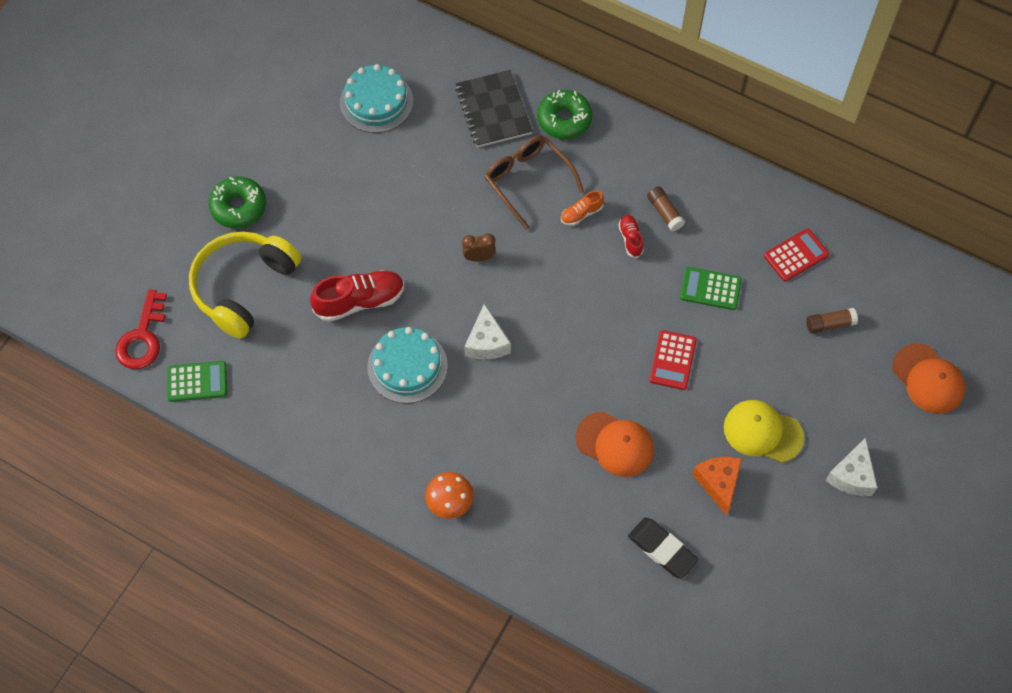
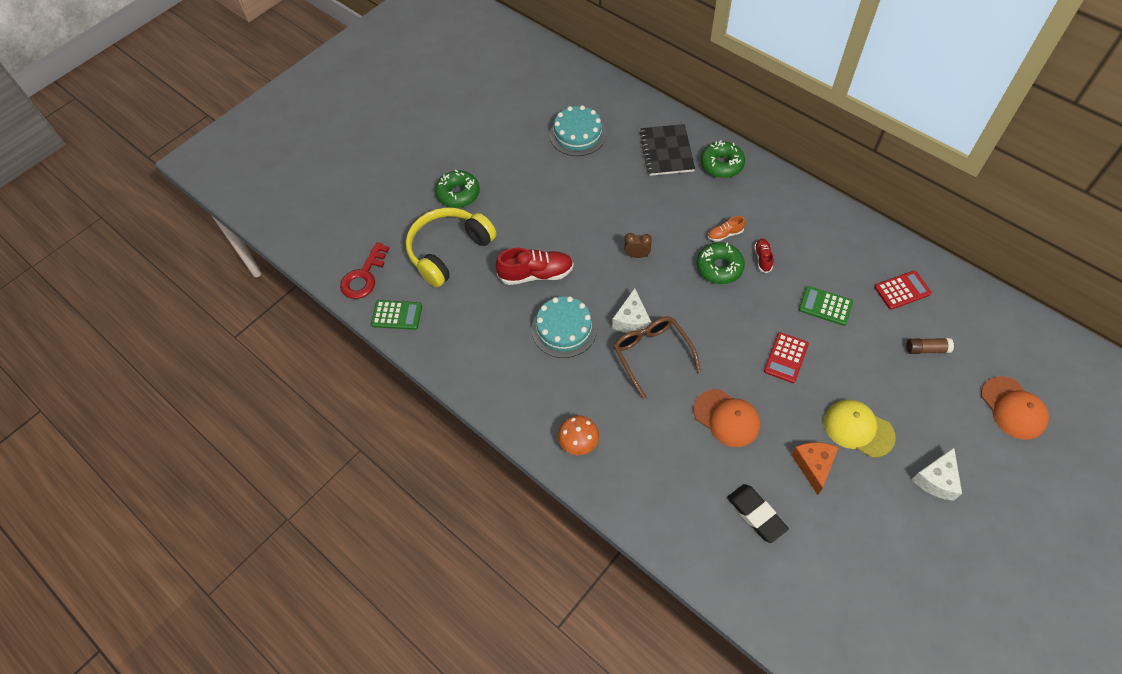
camera: 15 degrees right, 5 degrees down
(527, 180) = (685, 204): brown glasses -> brown glasses (651, 354)
(580, 259) = (719, 267): none -> green donut
(665, 212) = (794, 242): brown glue stick -> none

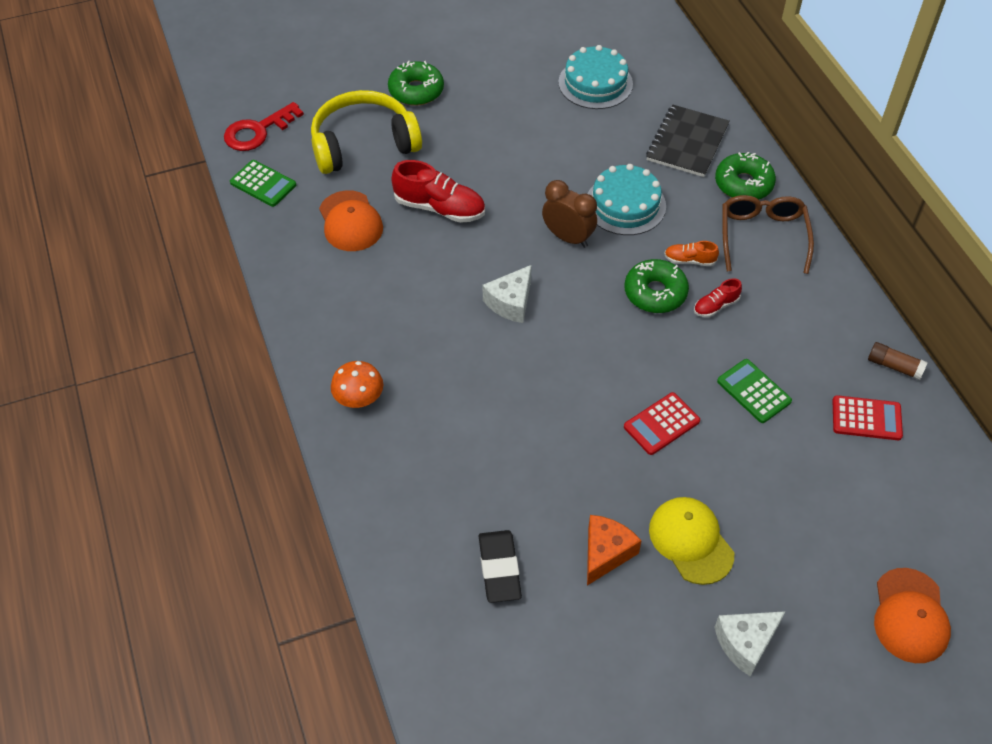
camera: 25 degrees right, 5 degrees down
(564, 329) = (429, 277): turquoise cake -> turquoise cake (625, 205)
(637, 255) = (568, 238): brown clock -> brown clock, size x1.58
(651, 354) = (506, 347): brown glasses -> brown glasses (762, 235)
(726, 418) = (542, 453): orange cap -> orange cap (350, 221)
(762, 258) = (716, 306): red shoe -> red shoe turned 150 degrees counterclockwise
(926, 349) = (847, 497): brown glue stick -> brown glue stick (894, 366)

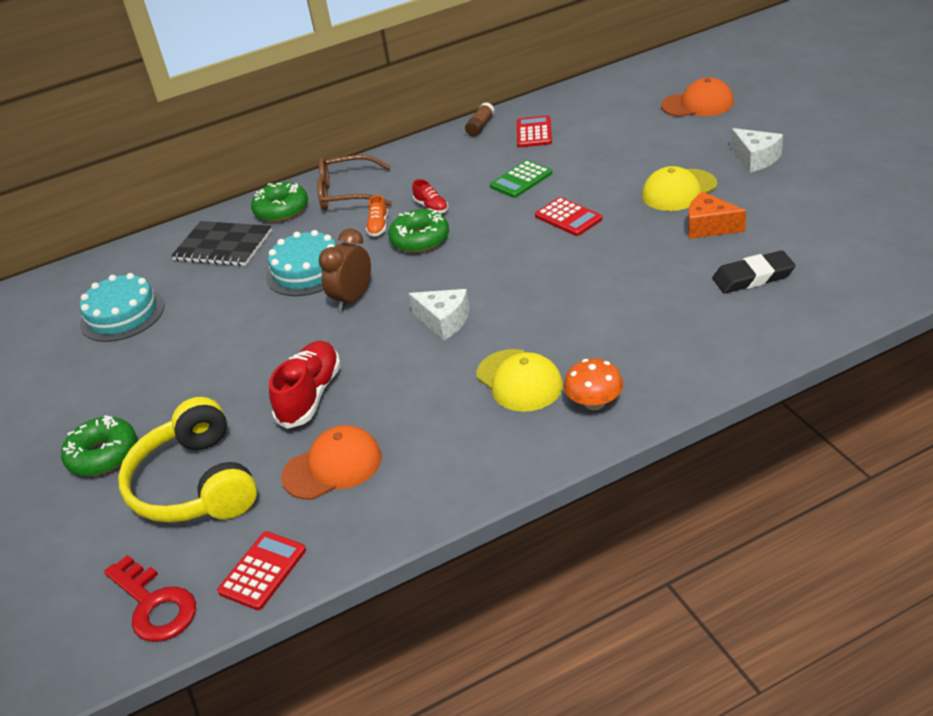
camera: 90 degrees left, 15 degrees down
(263, 184) = (262, 571): green calculator -> red calculator
(407, 348) = (519, 381): none -> yellow cap

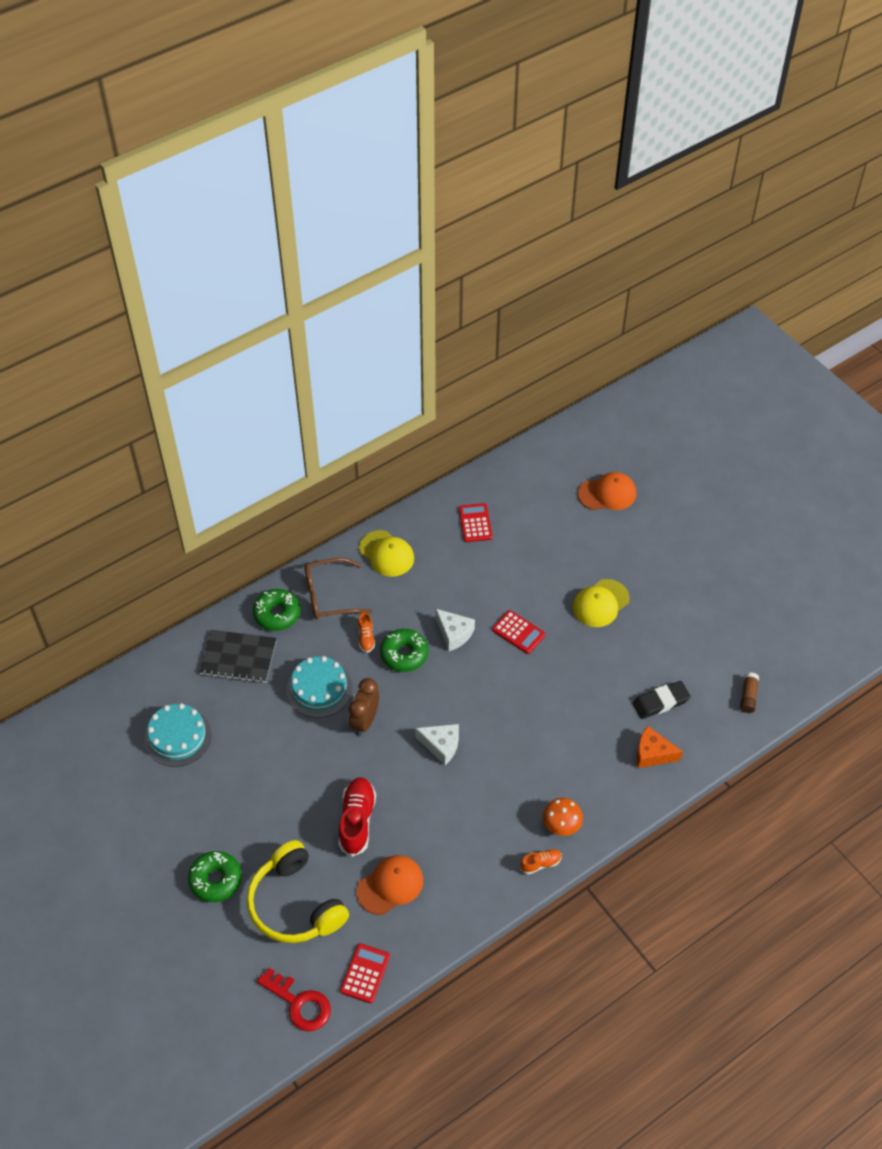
camera: 15 degrees left, 15 degrees up
(431, 207) = (405, 616): red shoe -> none
(480, 126) = (427, 511): brown glue stick -> brown glue stick (748, 696)
(519, 381) = (507, 805): yellow cap -> yellow cap (386, 554)
(521, 180) = (474, 585): green calculator -> none
(556, 446) = (540, 864): none -> orange shoe
(709, 227) = (626, 646): orange cheese -> orange cheese (652, 754)
(756, 159) = (657, 567): white cheese -> white cheese (454, 634)

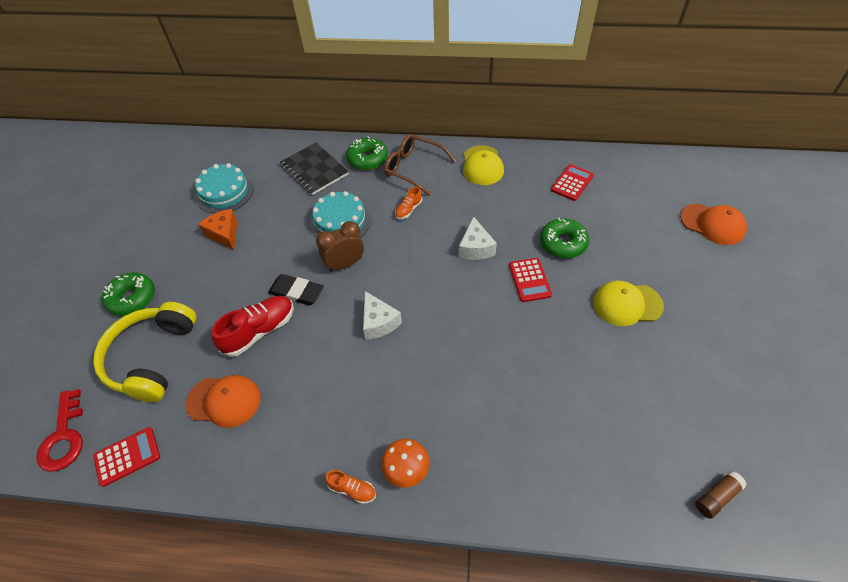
camera: 45 degrees right, 0 degrees up
(404, 654) = (423, 238): green donut -> green donut (563, 243)
(652, 754) = (556, 473): orange cheese -> orange cheese (224, 234)
(660, 702) = (610, 430): black eraser -> black eraser (296, 292)

